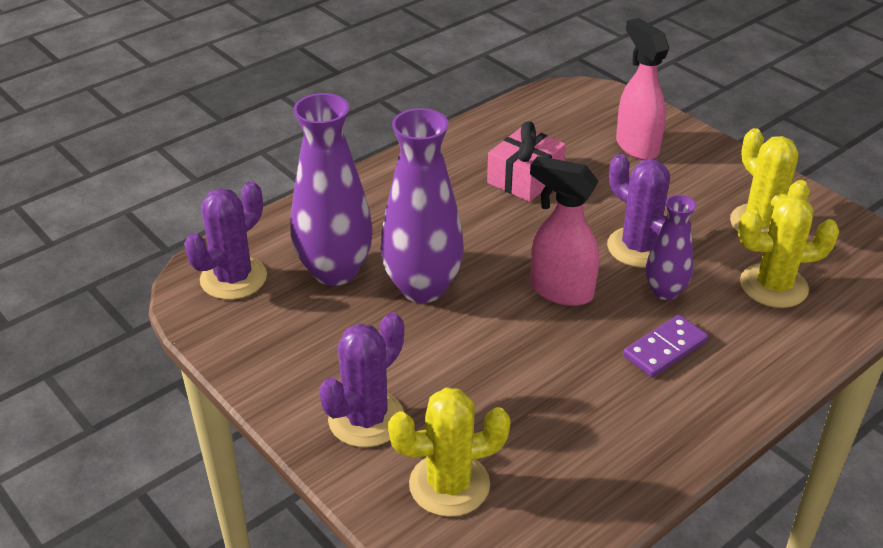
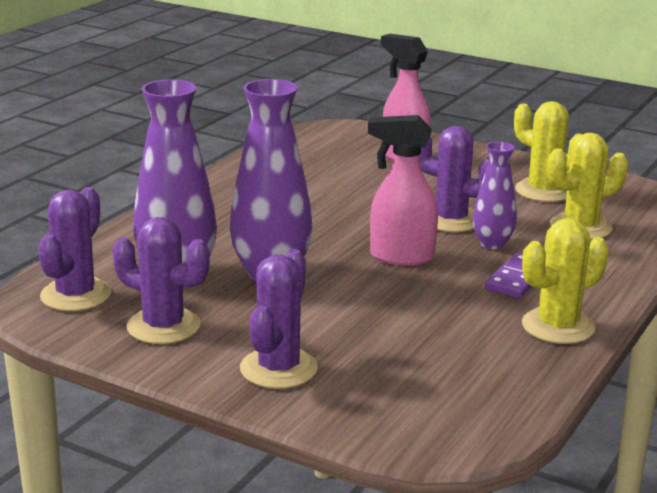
camera: 20 degrees left, 15 degrees down
(290, 337) = (163, 326): none -> purple cactus
(449, 484) = (388, 398): yellow cactus -> yellow cactus (558, 326)
(525, 178) = (317, 190): pink gift -> none

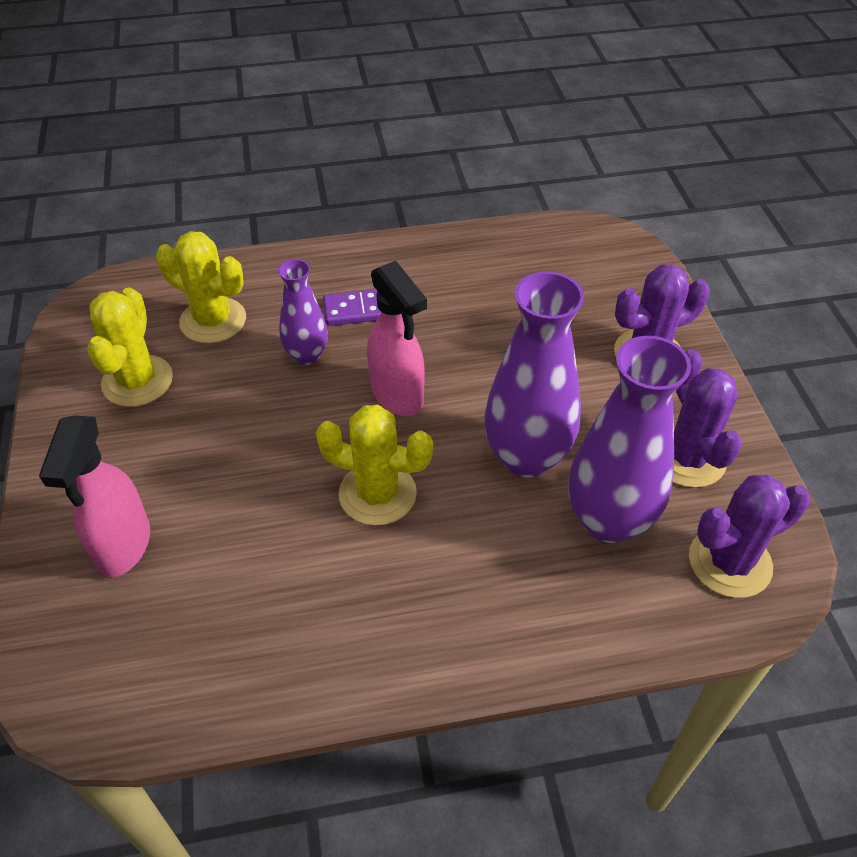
camera: 130 degrees left, 25 degrees up
(451, 220) = (279, 407): purple cactus -> none
(558, 326) = (418, 259): yellow cactus -> yellow cactus (377, 494)

